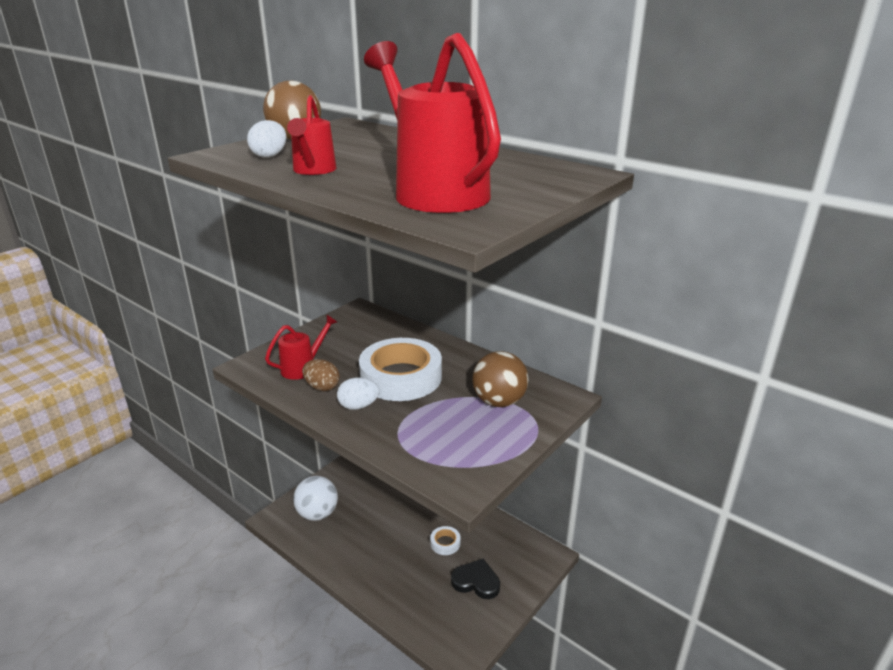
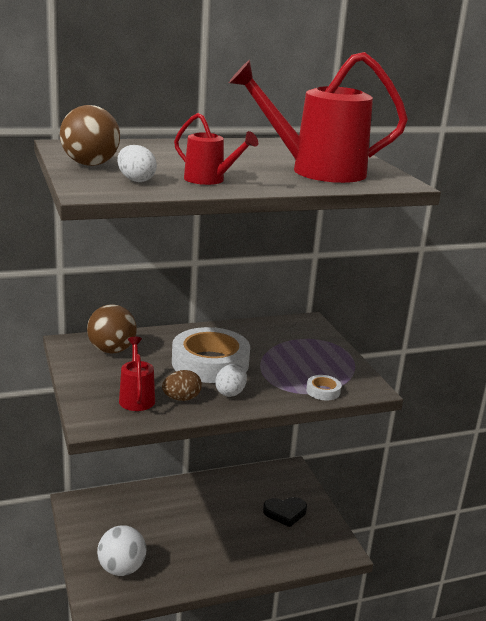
camera: 60 degrees left, 5 degrees down
(445, 543) = (233, 510): white tape -> white tape (323, 391)
(476, 581) = (285, 513): black heart -> black heart turned 150 degrees counterclockwise
(499, 401) = (288, 342): brown ball -> brown ball (112, 350)

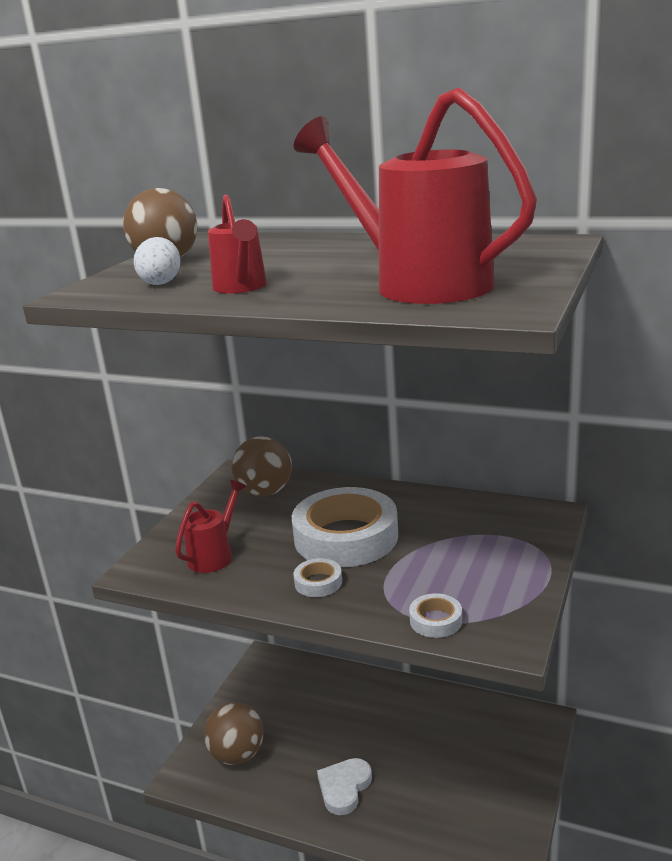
camera: 45 degrees right, 0 degrees up
(121, 569) = (237, 754): white ball -> brown ball
(181, 398) = (256, 572): brown egg -> none
(215, 554) = (344, 787): none -> white heart
(230, 392) = (318, 582): white egg -> white tape
(285, 513) = (478, 777): black heart -> none

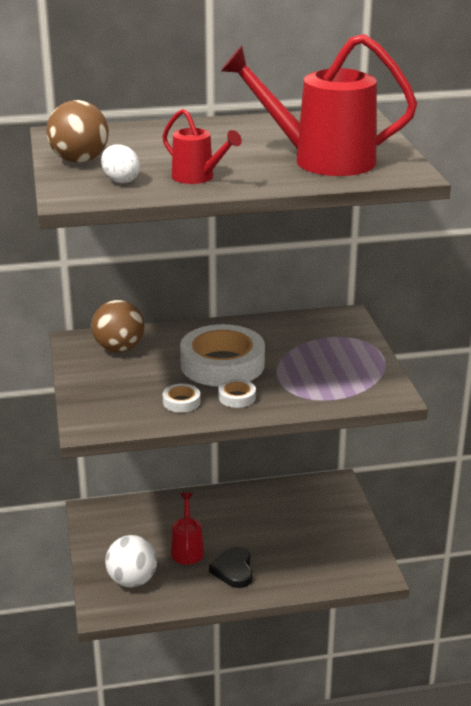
camera: 35 degrees left, 5 degrees up
(214, 555) = (136, 401): red watering can -> red watering can (187, 549)
(237, 754) = (132, 580): brown ball -> white ball
(344, 787) = (233, 570): white heart -> black heart
(435, 620) = (339, 397): white tape -> white tape (181, 402)

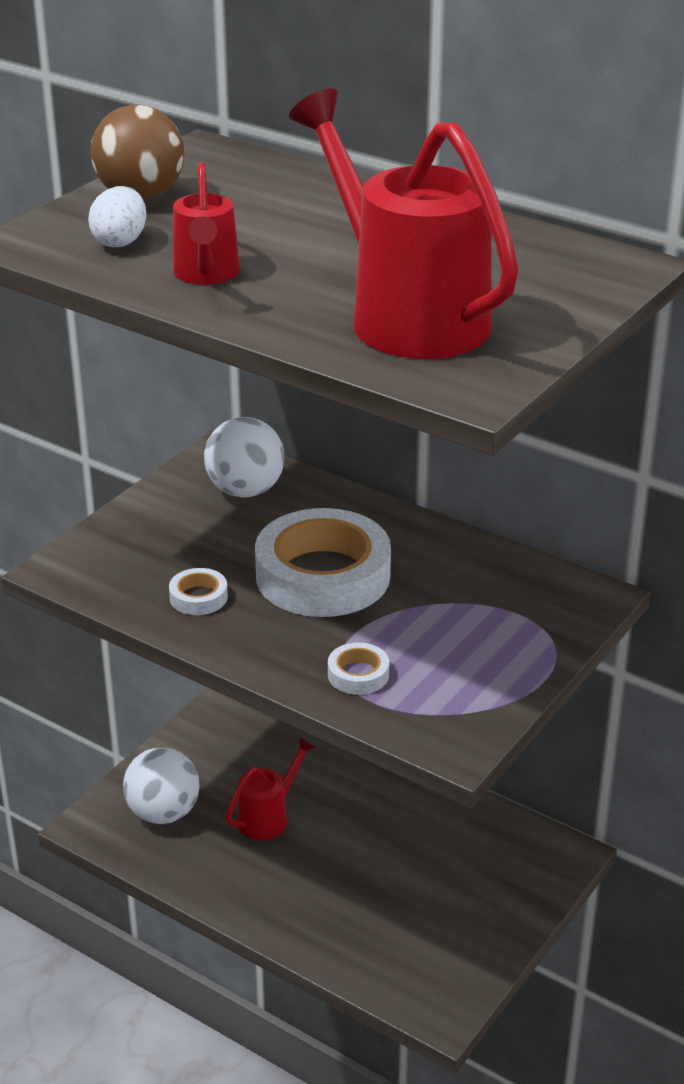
camera: 45 degrees right, 5 degrees up
(119, 349) = (245, 490): brown ball -> white ball
(233, 570) = (282, 879): black heart -> none
(237, 397) = (266, 629): white tape -> white tape (358, 674)

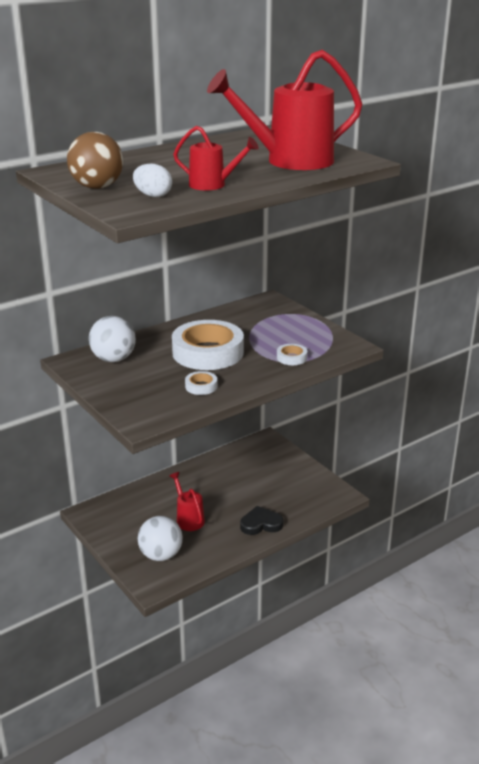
camera: 70 degrees left, 5 degrees down
(297, 913) = (261, 524): none -> black heart

